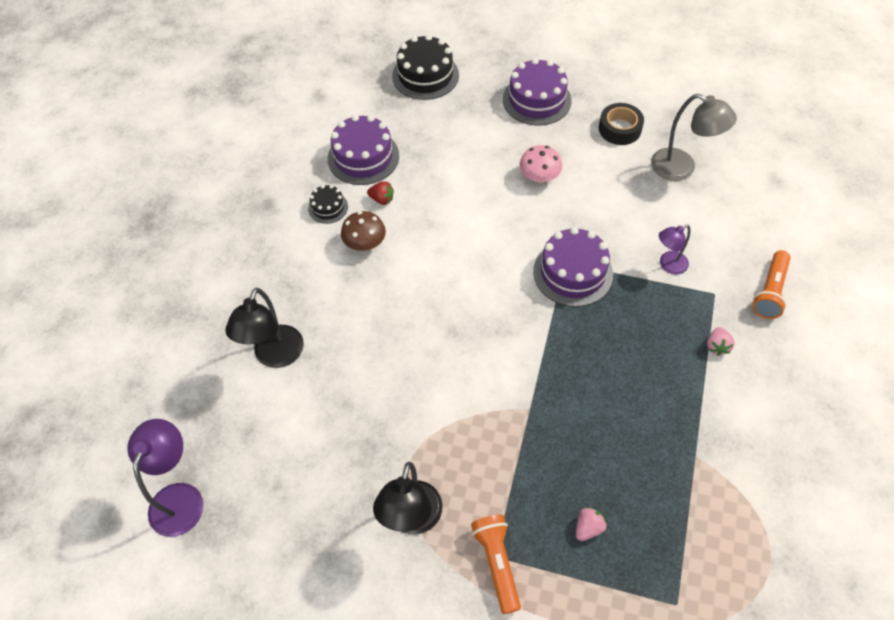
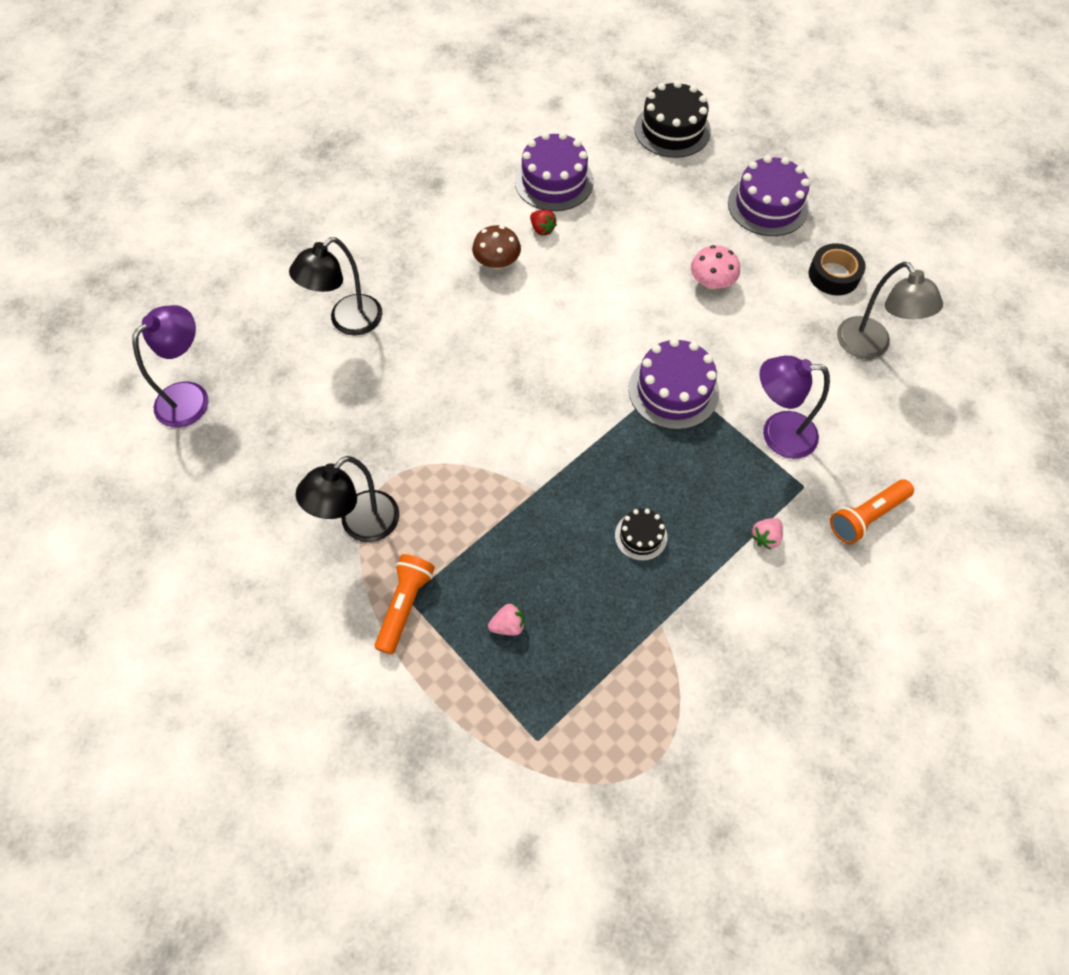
camera: 30 degrees right, 5 degrees up
(328, 207) = (487, 213): black cake -> black cake (641, 536)
(668, 265) = (777, 434): purple lamp -> purple lamp, size x1.64

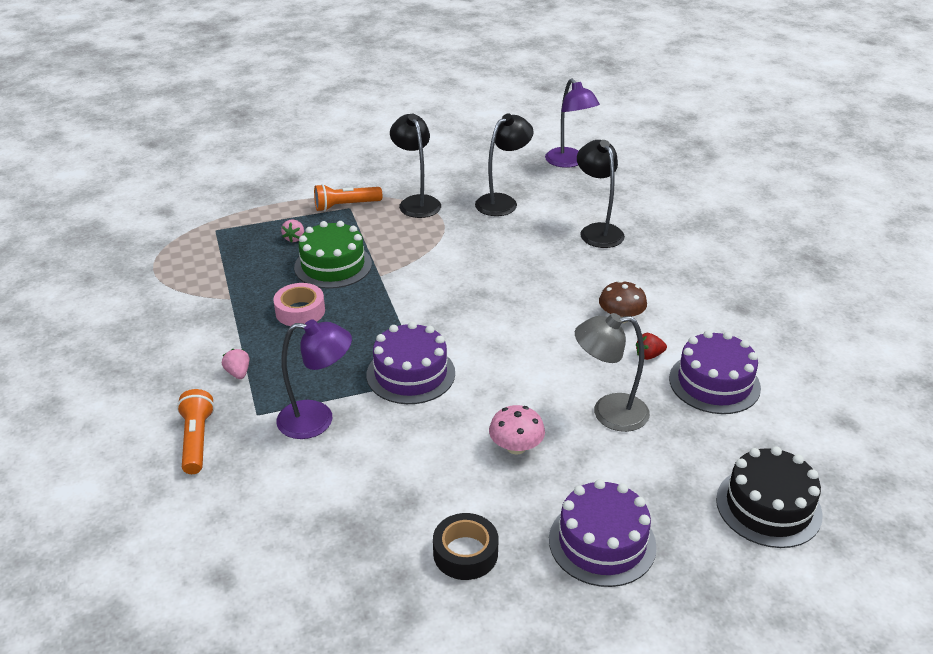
camera: 115 degrees right, 25 degrees down
(321, 432) = (502, 202): none -> black lamp
(405, 605) = (346, 206): orange flashlight -> orange flashlight turned 120 degrees clockwise
(542, 549) = (333, 265): none -> green cake
(641, 536) = (300, 311): black cake -> pink tape
(777, 434) = (317, 420): purple lamp -> purple lamp turned 60 degrees clockwise
(870, 347) = (354, 535): grey lamp -> grey lamp (608, 413)

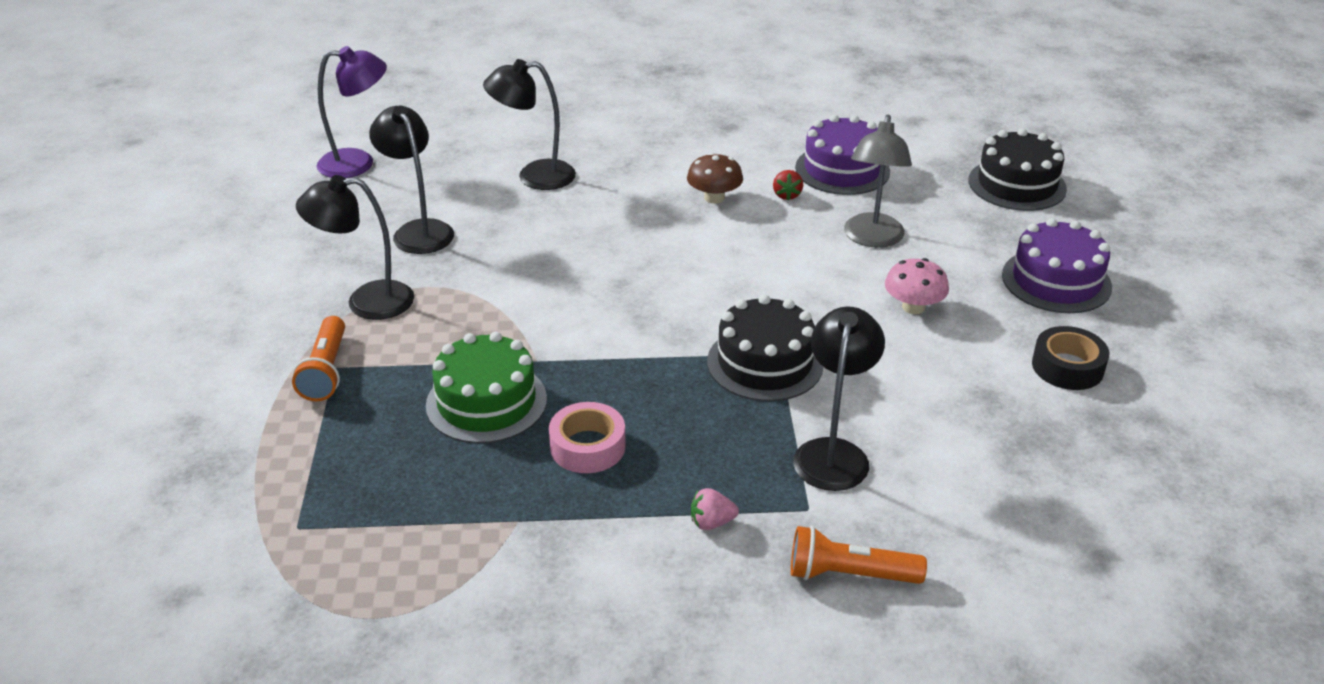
camera: 75 degrees left, 0 degrees up
(294, 238) = (386, 435): pink strawberry -> none
(317, 420) = (833, 453): purple lamp -> black lamp
(410, 374) = (765, 363): purple cake -> black cake

